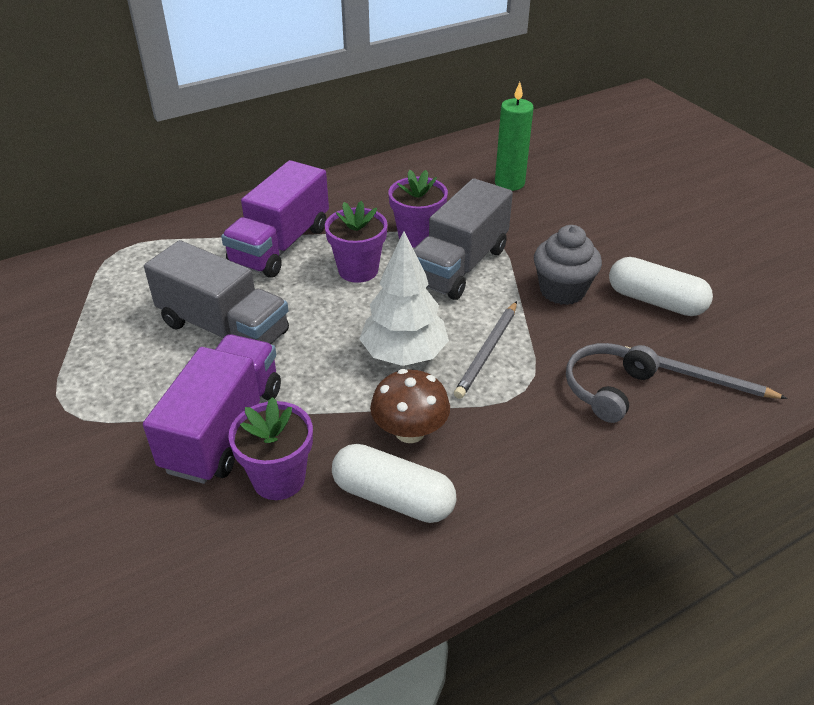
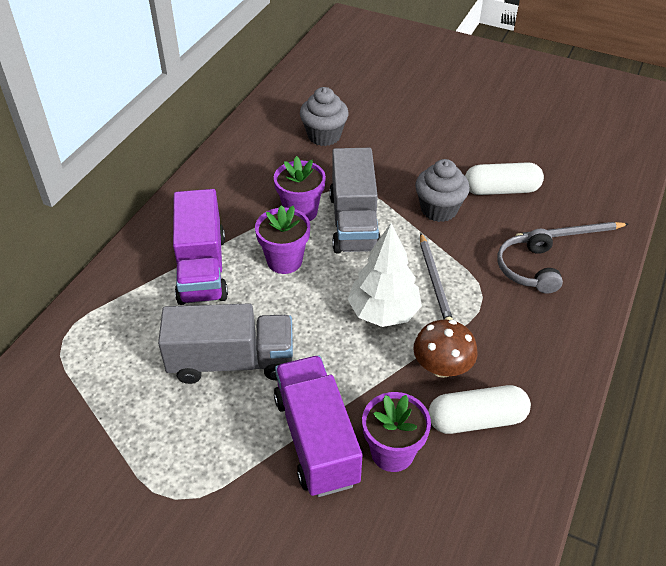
camera: 35 degrees left, 5 degrees up
(509, 183) = (324, 136): green candle -> grey cupcake

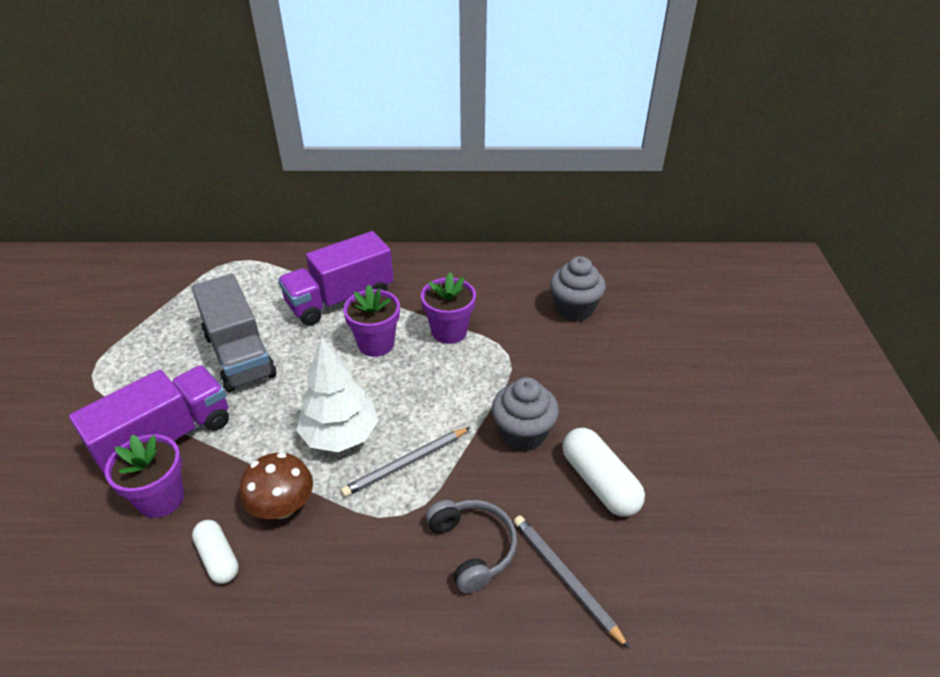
camera: 65 degrees right, 5 degrees down
(354, 222) = (458, 373): grey truck -> none
(476, 420) = (218, 558): white capsule -> white capsule, size x0.64
(528, 269) = (473, 548): grey headphones -> grey headphones turned 90 degrees clockwise

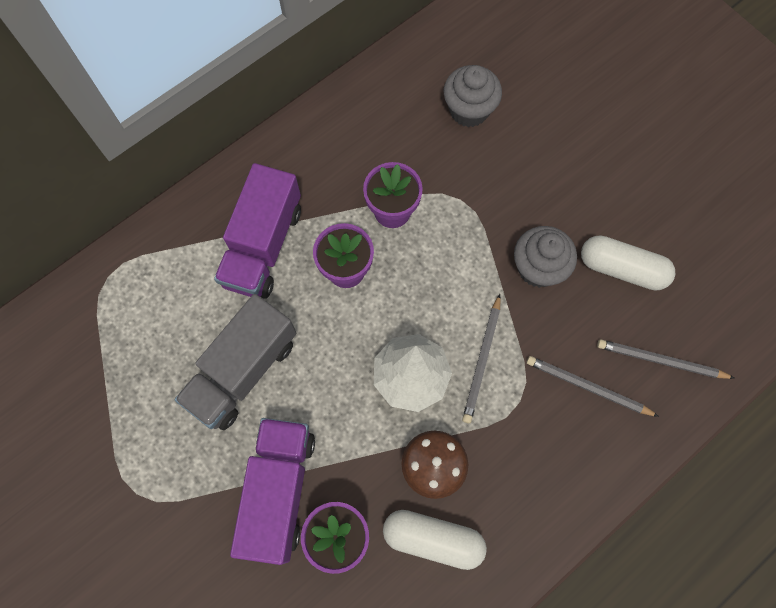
camera: 40 degrees left, 30 degrees up
(218, 558) = (433, 539): white capsule -> white capsule, size x1.56
(239, 355) = (243, 371): grey truck -> grey truck turned 105 degrees clockwise
(473, 548) = (587, 387): grey headphones -> grey pencil

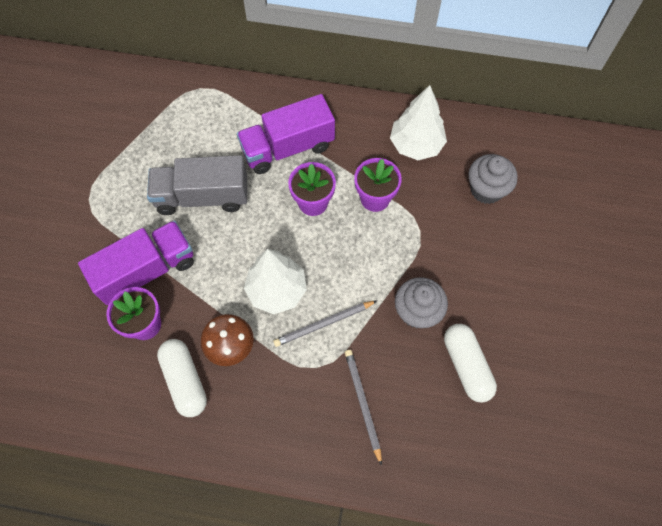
camera: 50 degrees right, 5 degrees down
(369, 129) = (416, 145): none -> white tree
(660, 361) = (423, 439): grey pencil -> none

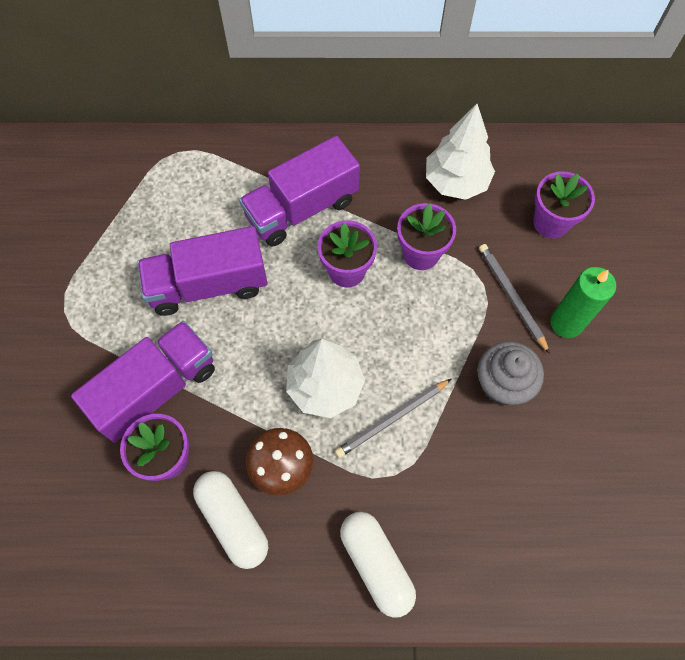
camera: 10 degrees left, 0 degrees up
(202, 196) = (208, 285): grey truck -> purple truck
(362, 404) = (461, 510): grey pencil -> grey pencil (511, 297)
(466, 365) = (576, 440): white capsule -> white capsule (376, 564)
(480, 272) = (566, 323): none -> green candle
(486, 189) = (551, 222): grey cupcake -> purple flower pot

